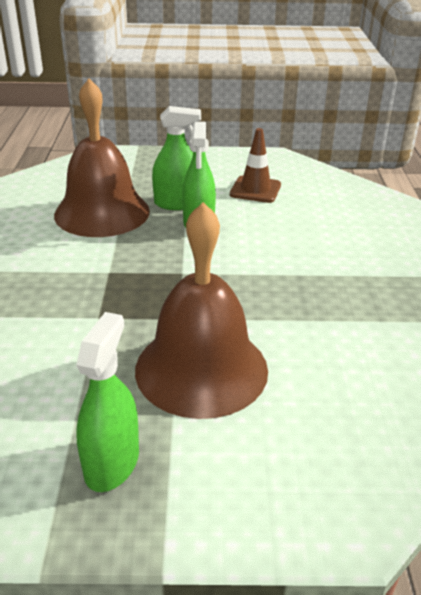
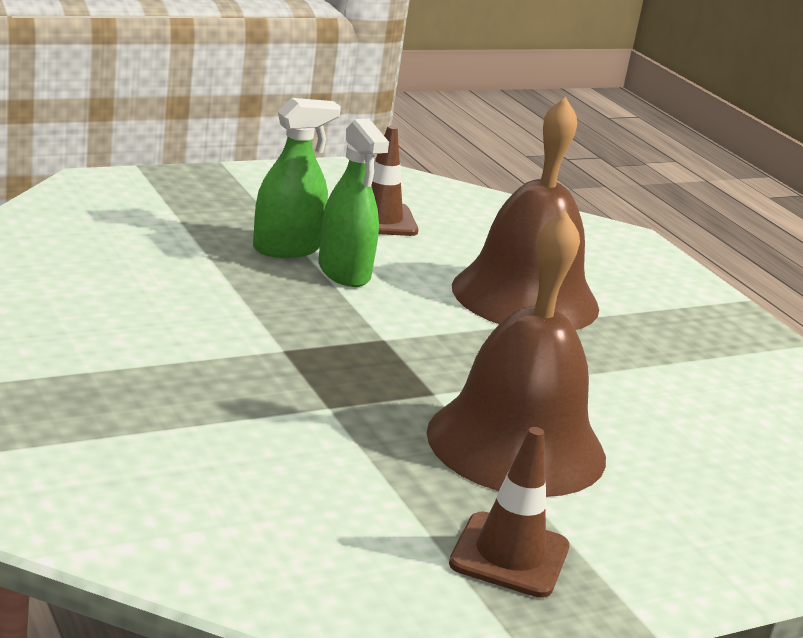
camera: 30 degrees left, 10 degrees down
(102, 212) = (187, 271): brown bell -> brown bell (525, 297)
(112, 463) = (509, 555): green spray bottle -> brown traffic cone

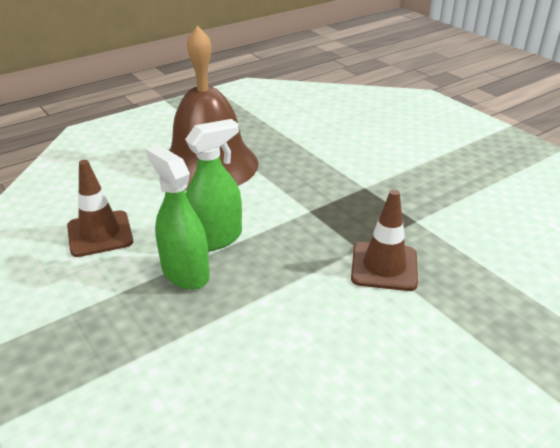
camera: 95 degrees left, 10 degrees up
(509, 555) = (496, 157): brown traffic cone -> brown traffic cone (384, 266)
(516, 444) = (396, 159): brown bell -> none

